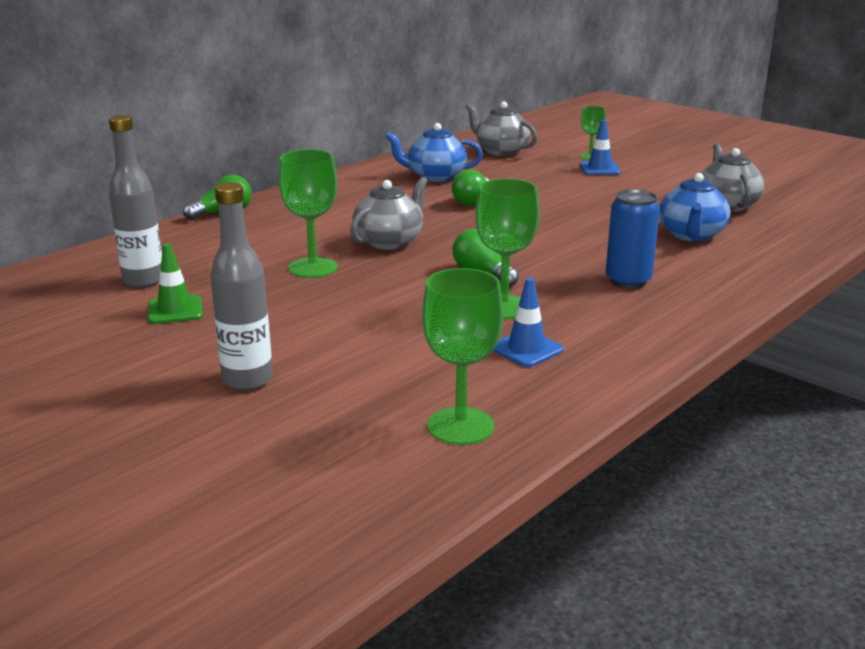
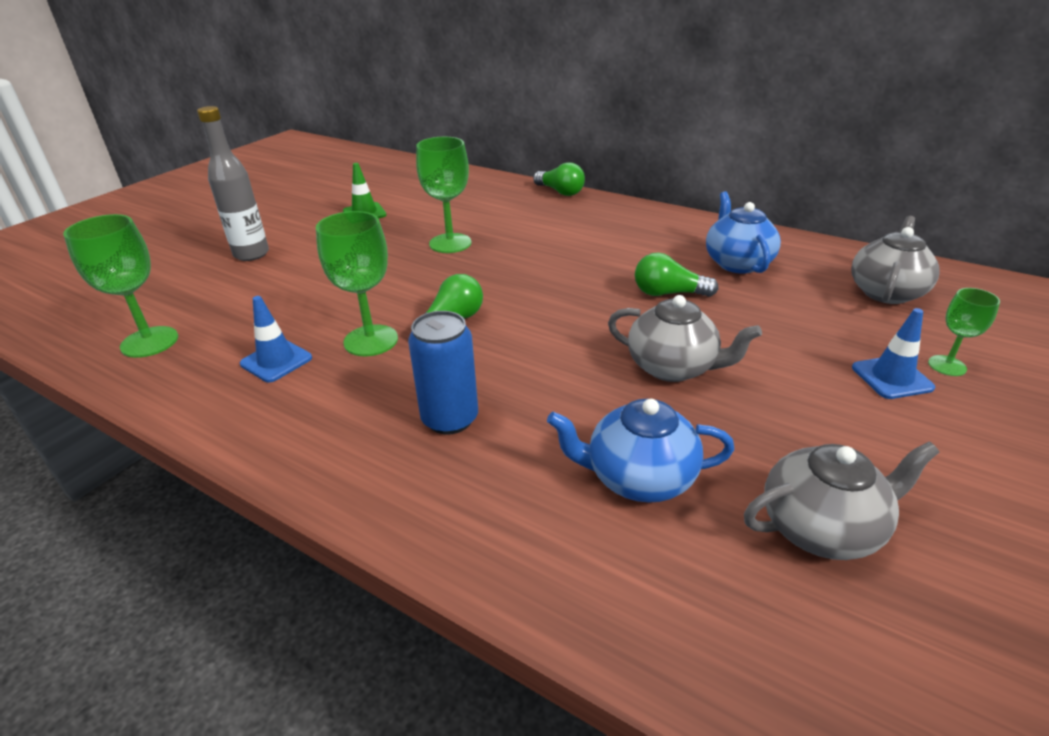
camera: 80 degrees right, 10 degrees up
(143, 280) = (415, 195): grey bottle -> none
(389, 241) = (522, 265): grey teapot -> grey teapot (673, 367)

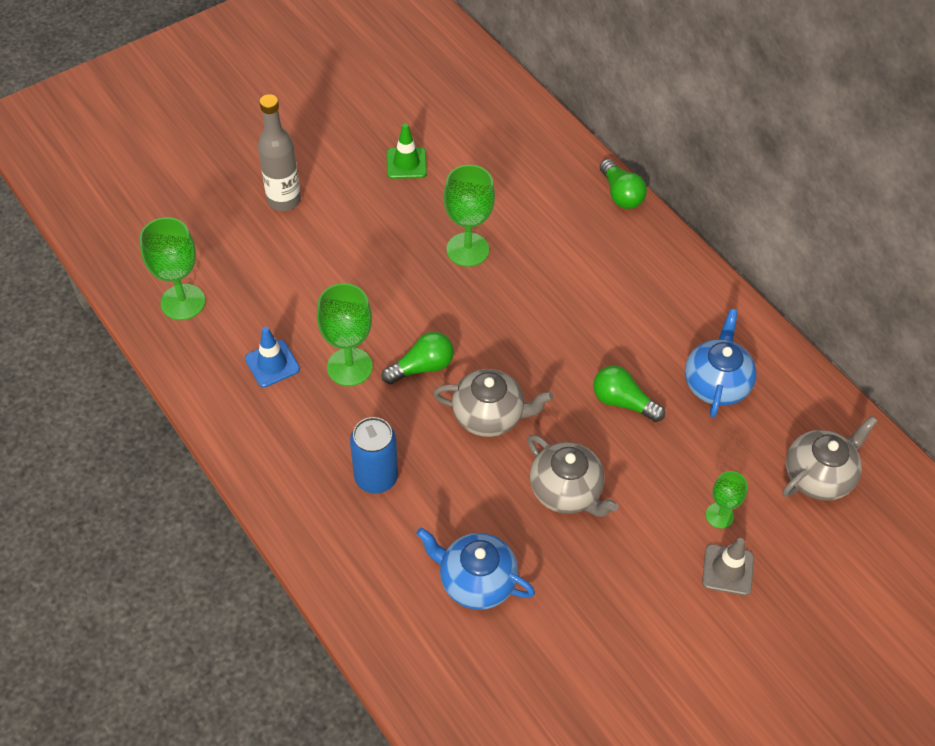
camera: 20 degrees right, 20 degrees up
(821, 528) = (565, 665): grey teapot -> grey teapot (489, 415)
(891, 377) = (727, 570): blue traffic cone -> grey traffic cone
(947, 365) = (784, 576): green goblet -> green goblet (719, 515)

